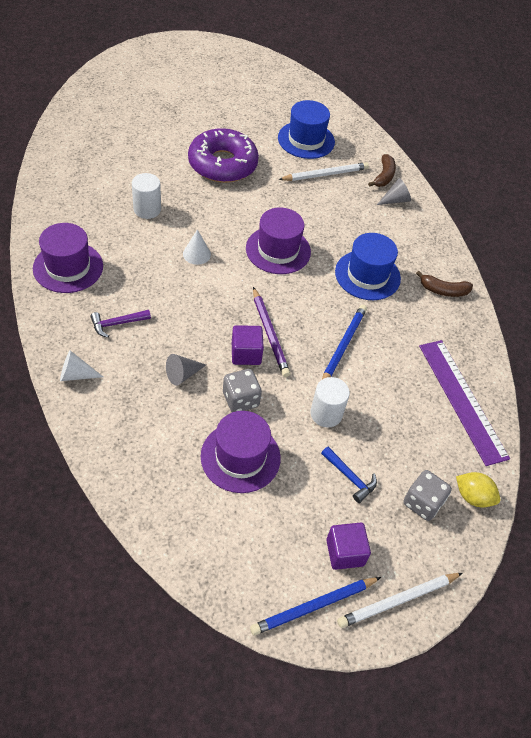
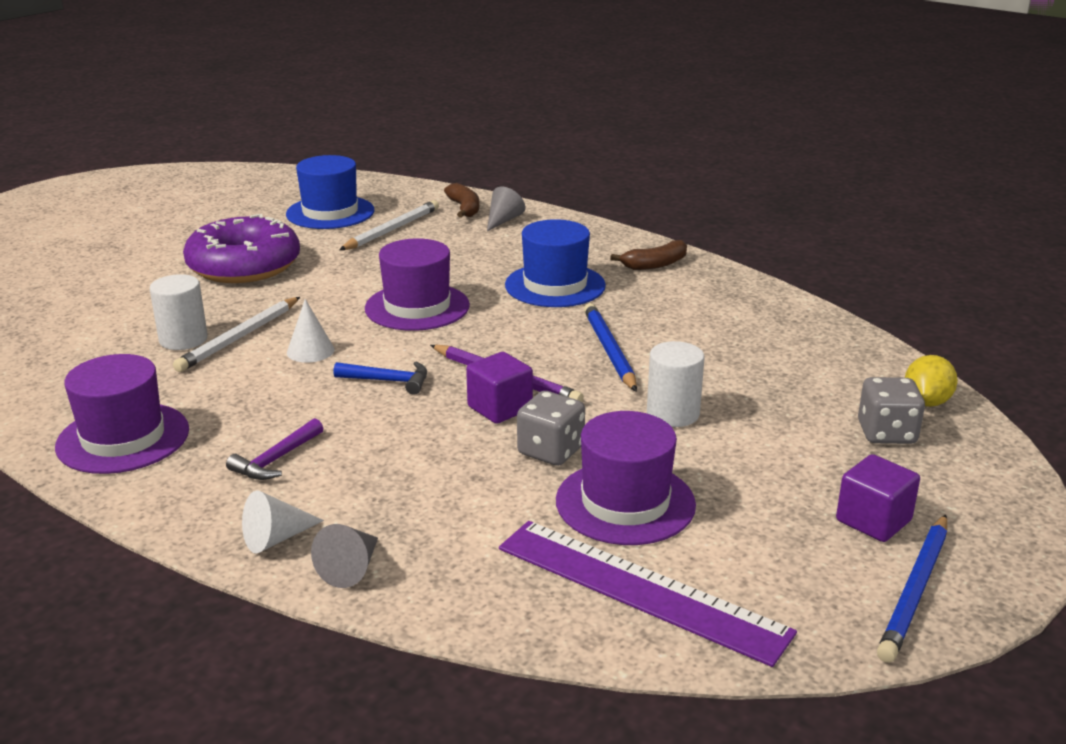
camera: 30 degrees left, 25 degrees down
(182, 374) = (439, 464): grey cone -> grey cone (351, 568)
(350, 477) = (780, 453): blue hammer -> blue hammer (388, 381)
(398, 600) = (991, 528): white pencil -> white pencil (239, 337)
(462, 400) = (799, 335): purple ruler -> purple ruler (640, 589)
(473, 497) = (926, 402): yellow lemon -> yellow lemon turned 60 degrees counterclockwise

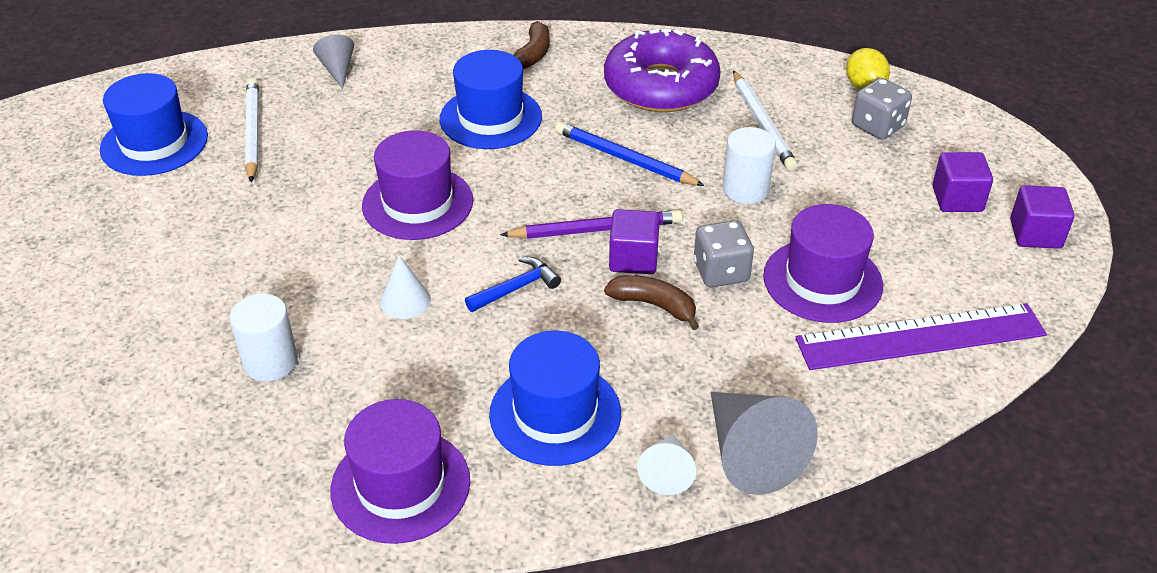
camera: 45 degrees left, 15 degrees up
(239, 337) = (319, 327): white pencil -> white pencil (762, 123)
(244, 266) = (179, 250): purple donut -> purple donut (661, 86)
(276, 460) = (555, 413): purple hammer -> blue hat
(351, 568) = (750, 454): grey cone -> grey cone, size x1.82
(464, 208) = (279, 72): brown banana -> brown banana (654, 305)
(915, 590) = (1035, 234): blue pencil -> purple cube

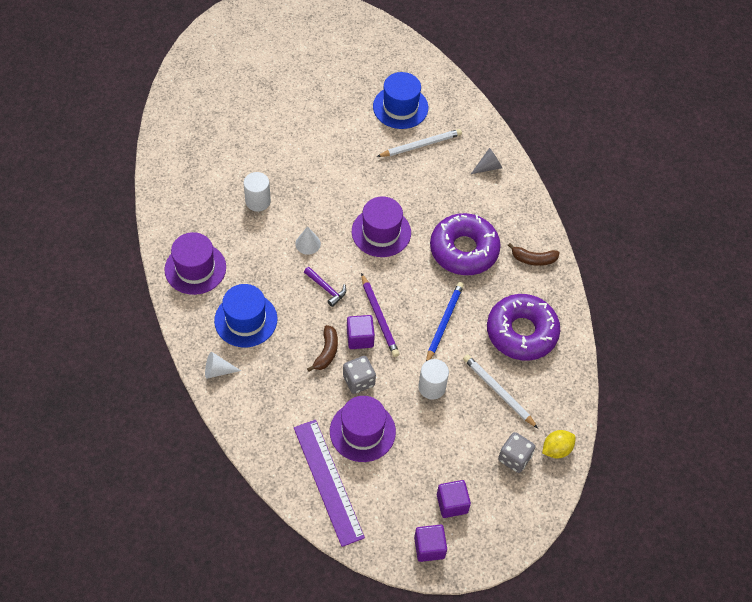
camera: 75 degrees right, 15 degrees up
(490, 118) = (464, 250): blue hat -> purple donut
(516, 288) = (326, 289): blue hammer -> purple hammer
(750, 454) = (234, 405): grey cone -> none
(762, 123) = (498, 392): white pencil -> white pencil turned 75 degrees clockwise

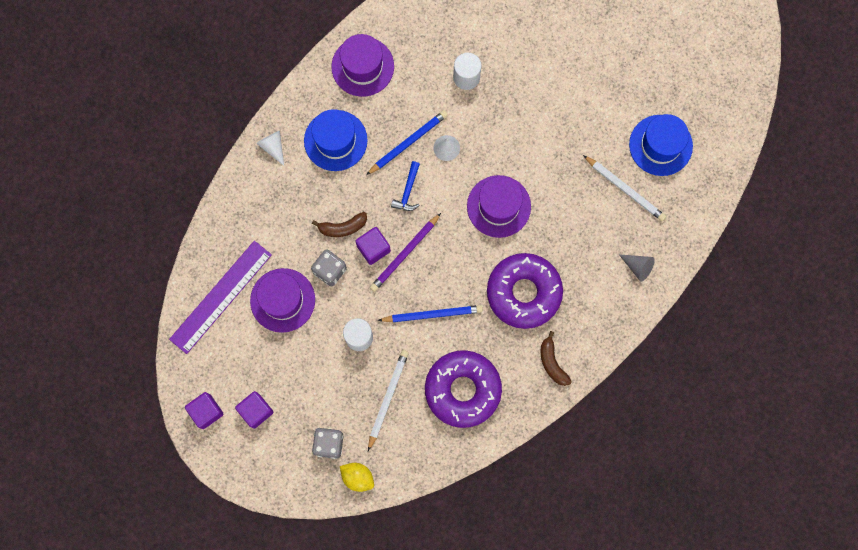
camera: 65 degrees right, 20 degrees up
(285, 268) = (408, 143): none -> blue pencil
(326, 289) = (408, 191): purple hammer -> blue hammer

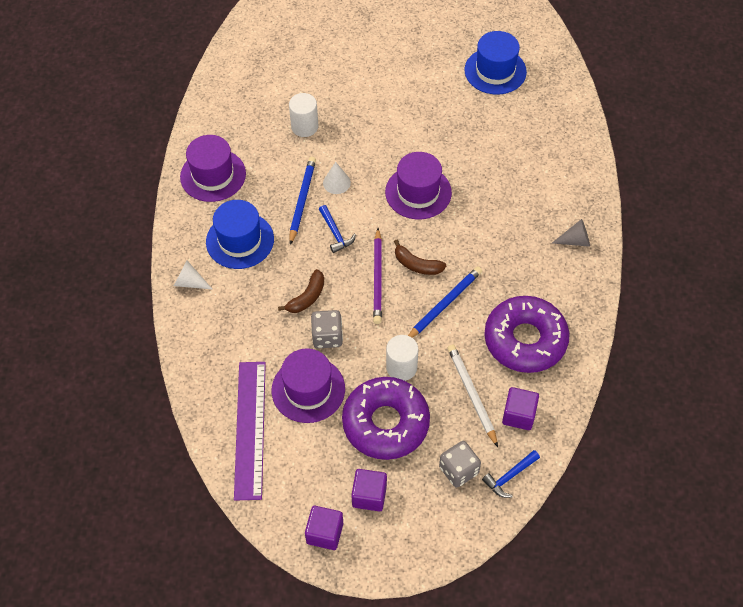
camera: 40 degrees left, 20 degrees down
(357, 477) = (509, 476): yellow lemon -> blue hammer
(373, 248) = (348, 293): purple cube -> purple cube (518, 415)
(524, 292) = (499, 235): purple donut -> purple donut (385, 423)
(552, 363) = (572, 267): brown banana -> brown banana (417, 265)
(625, 189) = (500, 115): white pencil -> none
(638, 267) = (564, 157): grey cone -> grey cone (575, 240)

